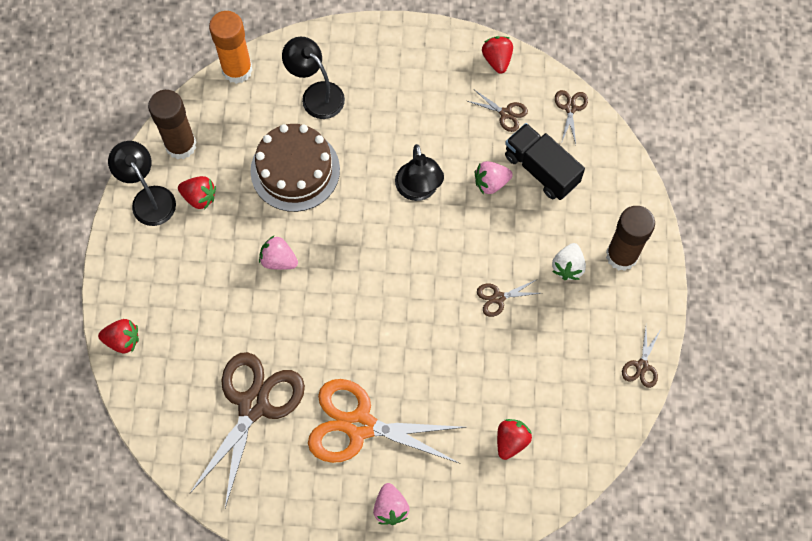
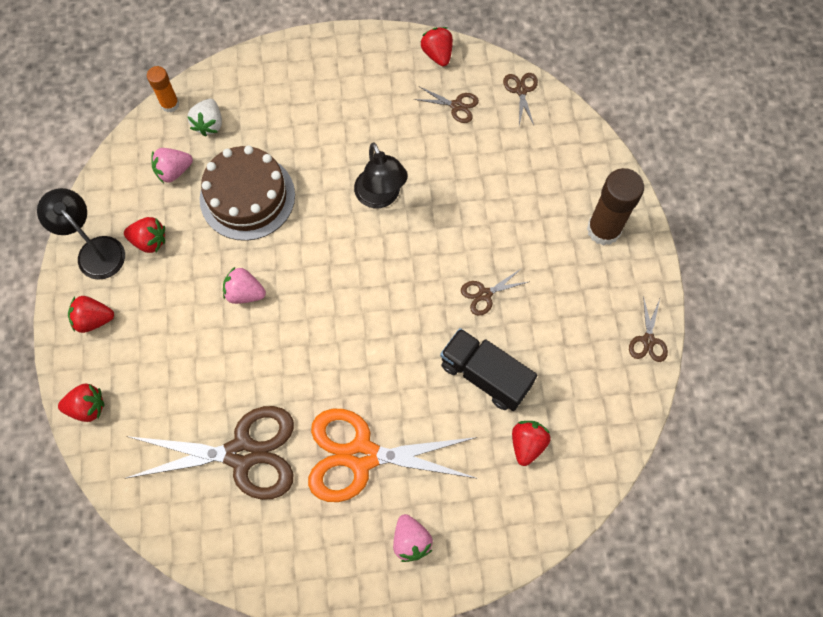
camera: 10 degrees left, 0 degrees up
(139, 262) = (94, 319): none -> red strawberry
(181, 145) = (121, 190): brown glue stick -> none
(237, 70) = (170, 104): orange glue stick -> orange glue stick, size x0.57
(253, 405) = (242, 453): brown scissors -> brown scissors turned 75 degrees clockwise
(316, 94) = (257, 116): black lamp -> none
(491, 183) = (454, 177): pink strawberry -> pink strawberry (174, 171)
(541, 169) = (503, 156): black truck -> black truck (485, 375)
(568, 267) = (550, 250): white strawberry -> white strawberry (209, 124)

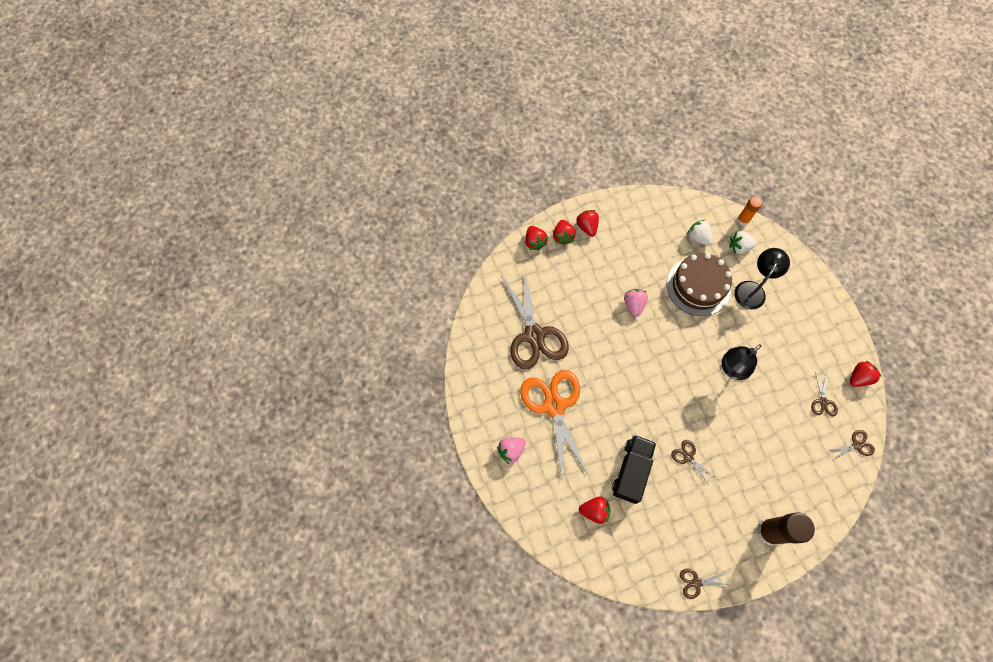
camera: 75 degrees right, 0 degrees up
(95, 250) = (629, 212): black lamp -> black lamp (752, 289)
(149, 241) = (647, 240): red strawberry -> red strawberry (563, 236)
(174, 171) = (698, 237): pink strawberry -> white strawberry

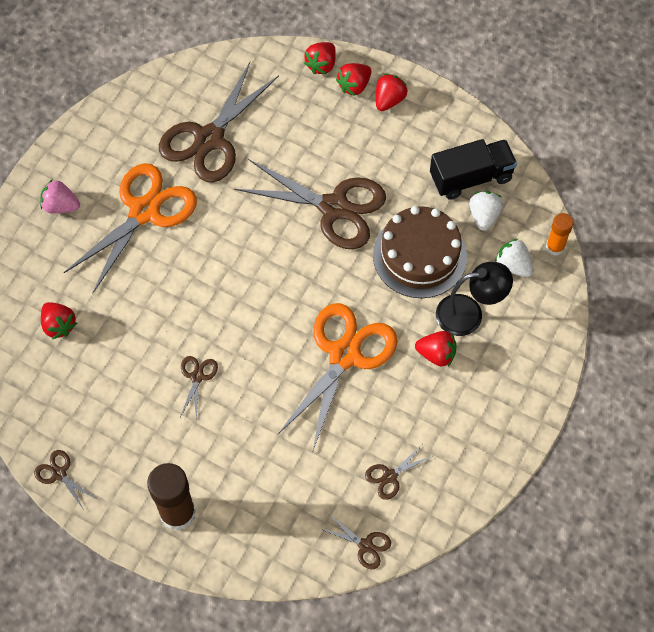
camera: 50 degrees right, 5 degrees down
(631, 471) = (133, 332): black truck -> black truck (471, 178)
(633, 305) = (334, 207): pink strawberry -> brown scissors
(731, 369) = (344, 355): black lamp -> orange scissors
(858, 378) = (458, 497): red strawberry -> red strawberry (436, 354)

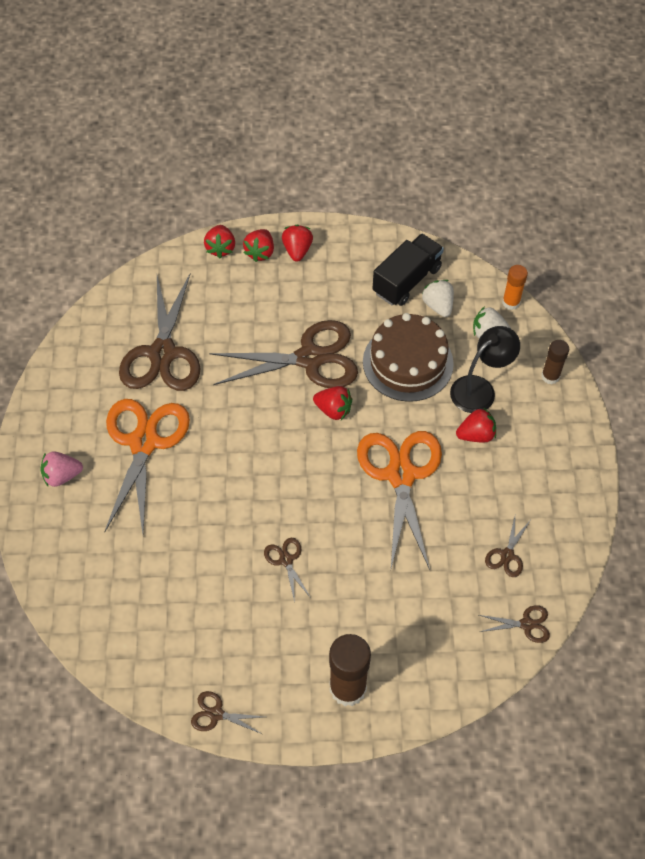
camera: 30 degrees left, 5 degrees down
(59, 325) = (129, 581): red strawberry -> red strawberry (333, 410)
(543, 336) = (550, 376): none -> brown glue stick

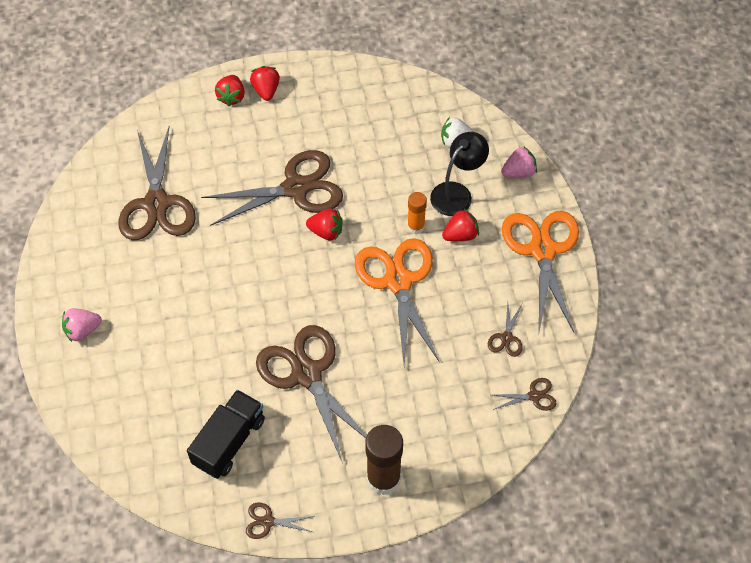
camera: 10 degrees left, 0 degrees up
(144, 442) = (154, 288): orange scissors -> orange scissors (542, 250)
(220, 248) = (193, 98): red strawberry -> none
(286, 560) = (307, 374): brown scissors -> brown scissors, size x2.33
(407, 280) = (373, 104): black truck -> black truck (229, 442)
(408, 362) = (387, 179): brown cake -> none
(438, 305) = (405, 123): white strawberry -> none
(511, 302) = (472, 111): orange glue stick -> orange glue stick (416, 226)
(550, 376) = (518, 172): brown glue stick -> pink strawberry

